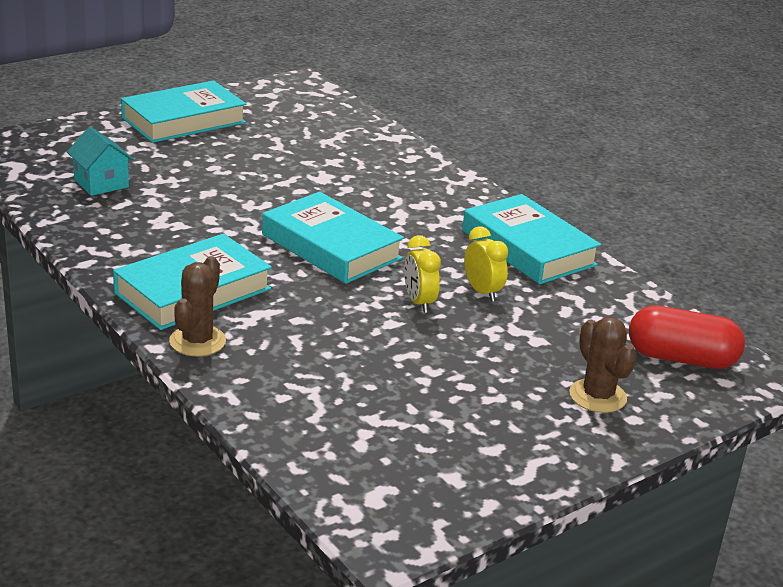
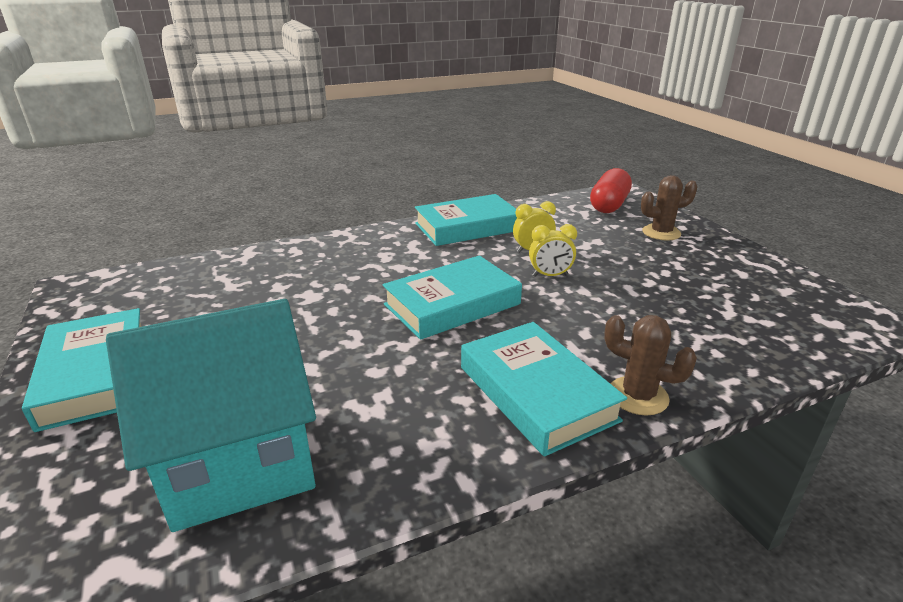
camera: 75 degrees left, 0 degrees up
(101, 183) = (239, 460): turquoise house -> turquoise house, size x2.22

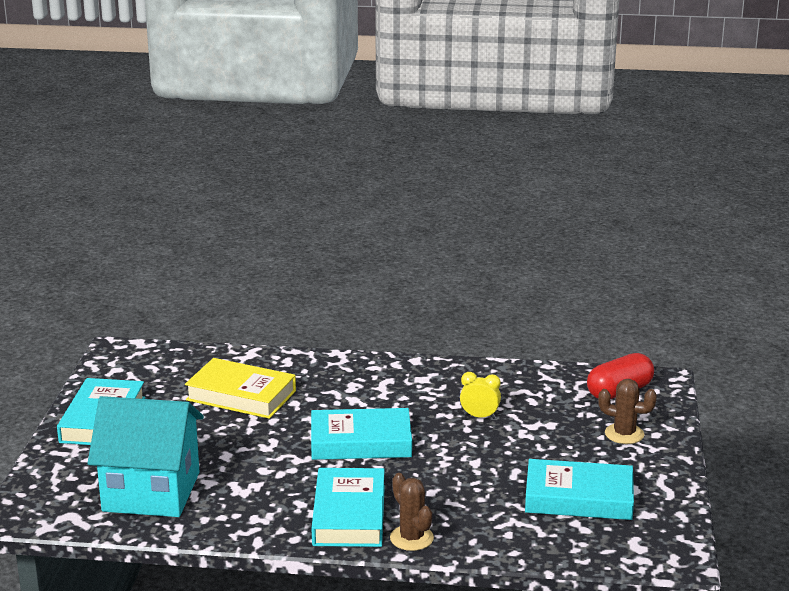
camera: 30 degrees right, 5 degrees down
(271, 294) = (241, 395): none -> yellow book
(467, 227) = (451, 378): turquoise book -> turquoise book (579, 497)
(550, 275) = (464, 442): yellow clock -> none

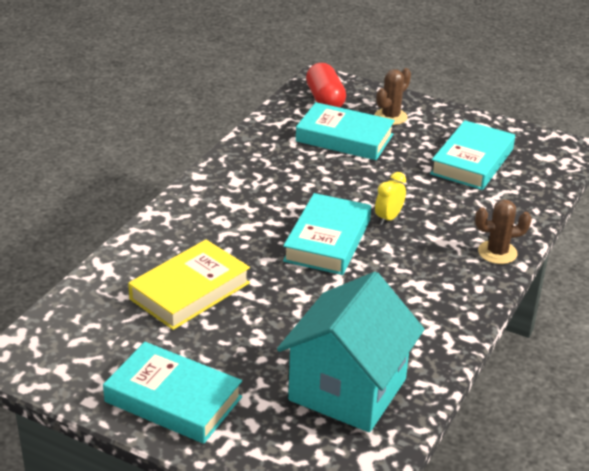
camera: 70 degrees left, 10 degrees up
(349, 515) = (447, 276): turquoise book -> turquoise book (344, 138)
(479, 416) = (322, 170): yellow clock -> yellow clock (388, 218)

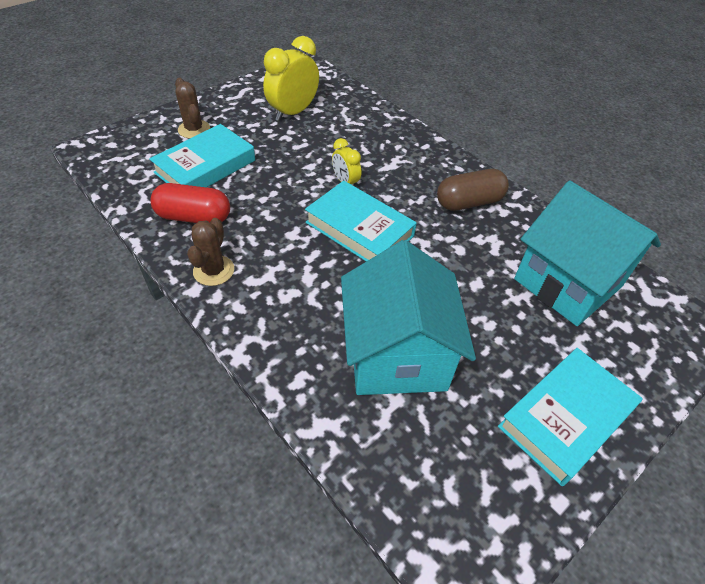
camera: 70 degrees left, 15 degrees up
(190, 291) = (397, 355): yellow book -> turquoise house
(325, 100) = (130, 157): red capsule -> red capsule (194, 217)
(424, 304) = (469, 202): none -> brown capsule
(472, 161) = (293, 112): turquoise book -> yellow clock
(497, 252) = (419, 143): brown cactus -> brown cactus (214, 270)

